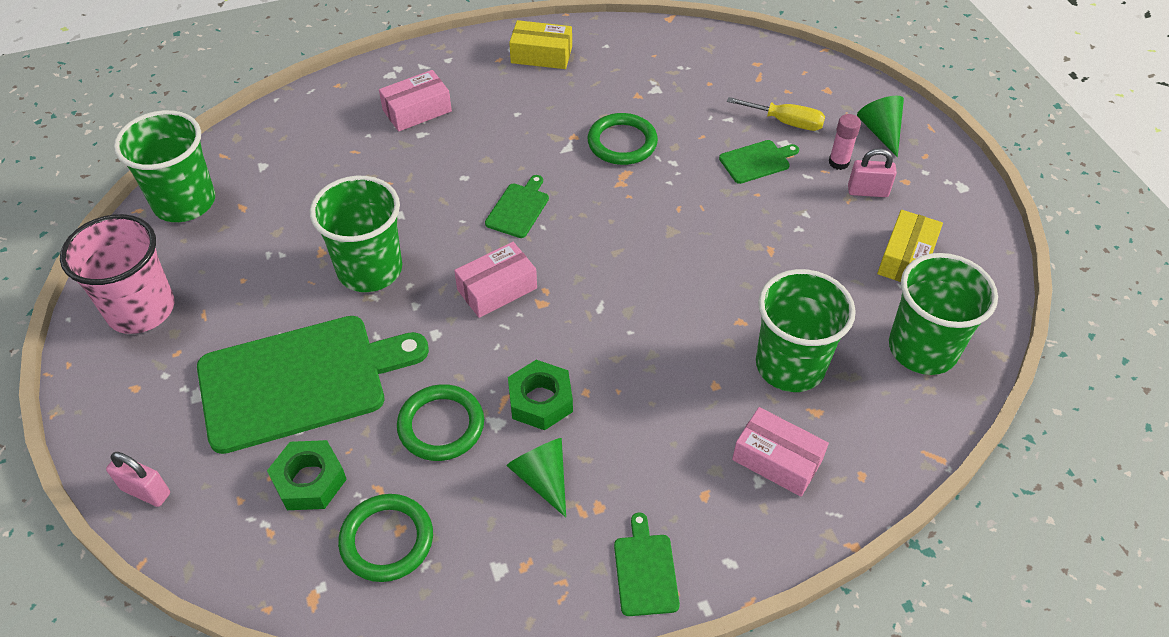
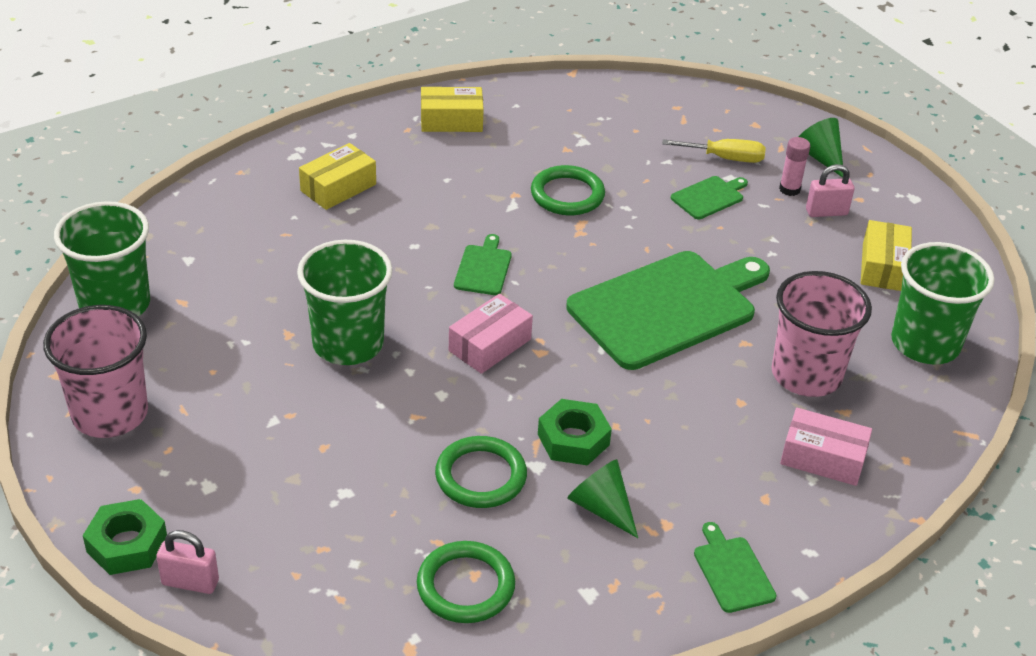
camera: 15 degrees left, 10 degrees down
(300, 381) = (316, 457): green cutting board -> green cutting board (667, 307)
(309, 480) = (363, 546): green nut -> green nut (127, 544)
(417, 111) = (338, 188): pink box -> yellow box
(790, 365) = (806, 375): green cup -> pink cup

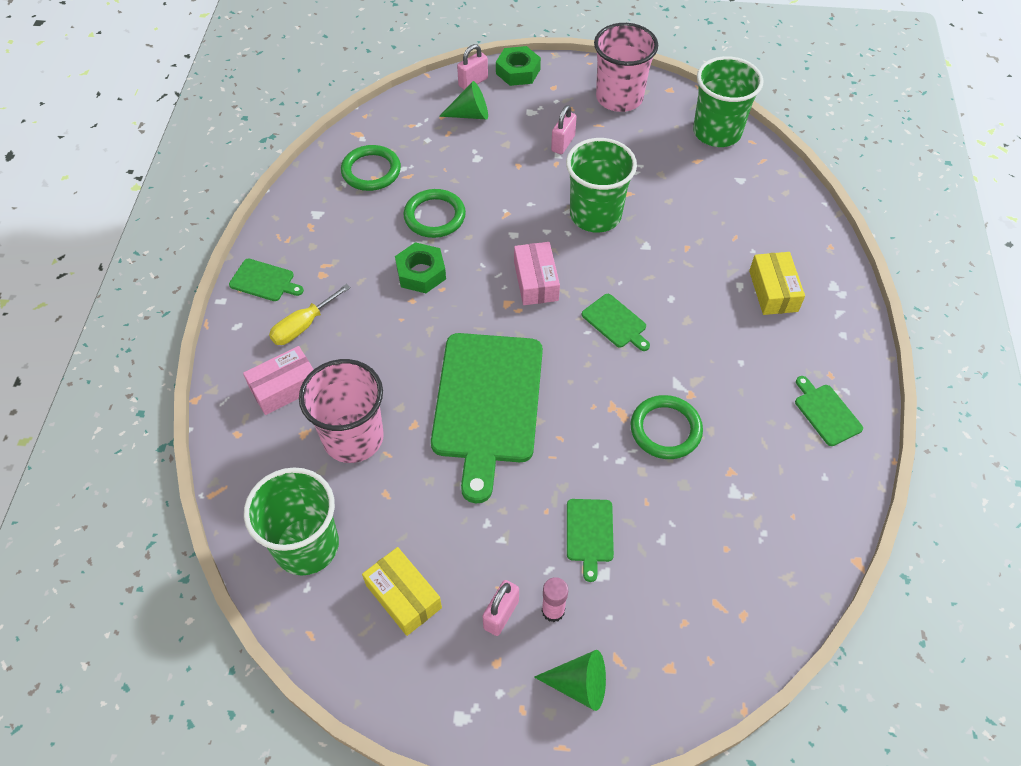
camera: 130 degrees right, 15 degrees up
(247, 425) = (563, 143): none -> pink padlock
(451, 121) = (826, 412): yellow box -> green cutting board
(601, 508) = (361, 253): green cone -> green cone (470, 114)
(725, 158) = (634, 592): yellow screwdriver -> yellow screwdriver (303, 326)

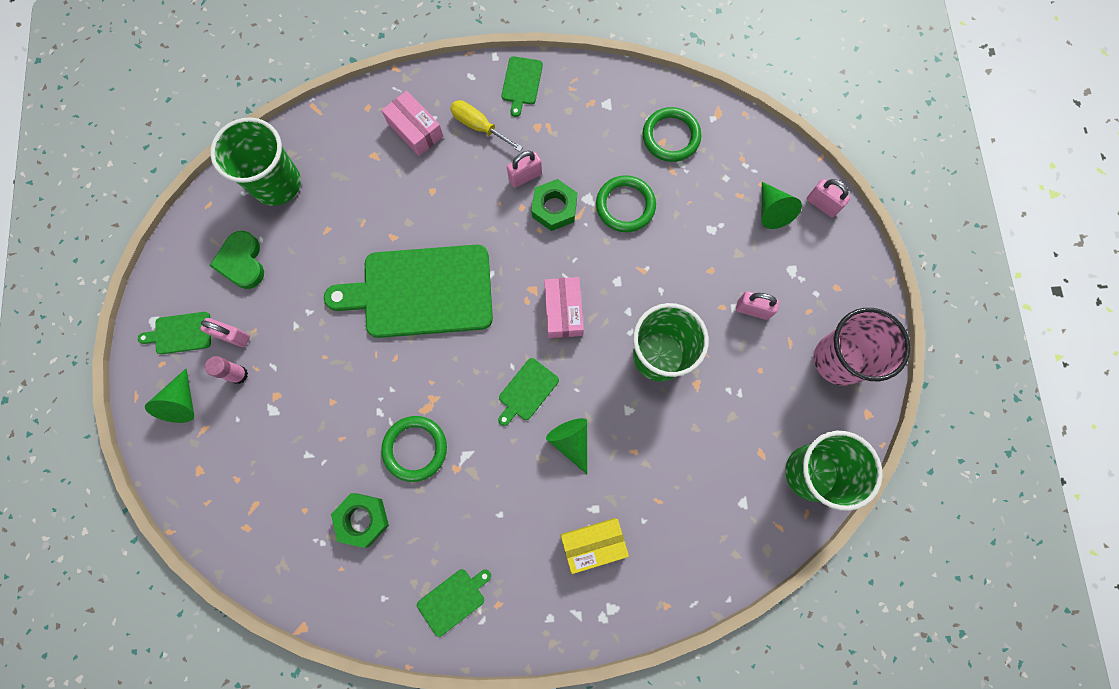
camera: 80 degrees right, 20 degrees up
(353, 438) = (374, 193): pink cup -> none
(377, 292) = (525, 176): none -> pink padlock
(403, 596) = (242, 262): yellow box -> green heart
(518, 71) = (851, 247): green nut -> green nut (362, 519)
(536, 281) = (563, 311): pink box -> pink box turned 75 degrees counterclockwise
(589, 533) = (307, 394): green cutting board -> green cutting board (180, 333)
(672, 294) = (571, 442): none -> green cone

